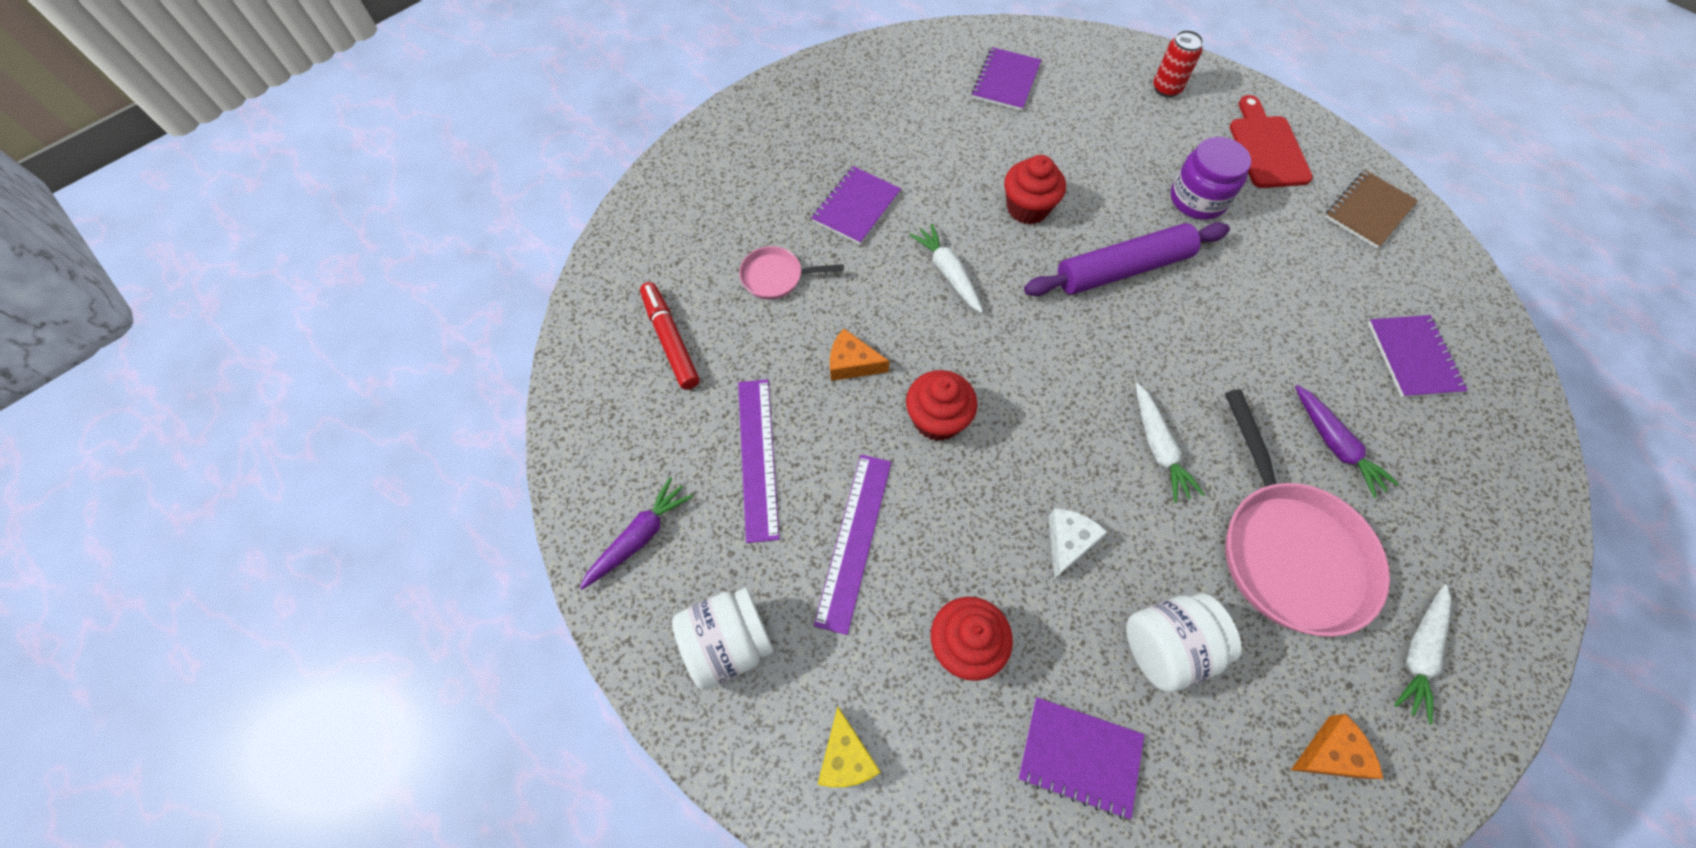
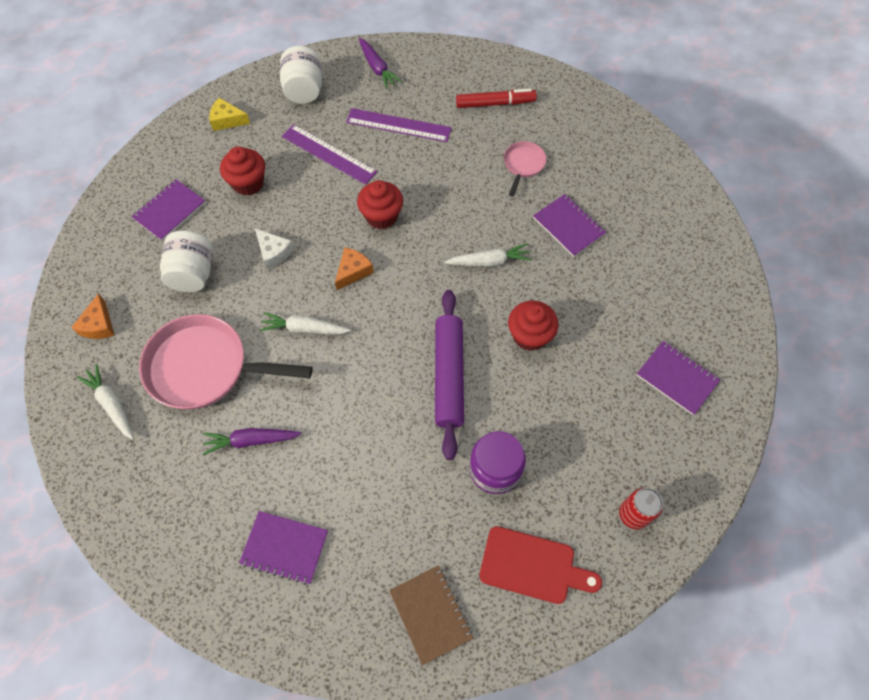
camera: 110 degrees right, 0 degrees up
(852, 363) = (440, 186): orange cheese -> orange cheese (353, 271)

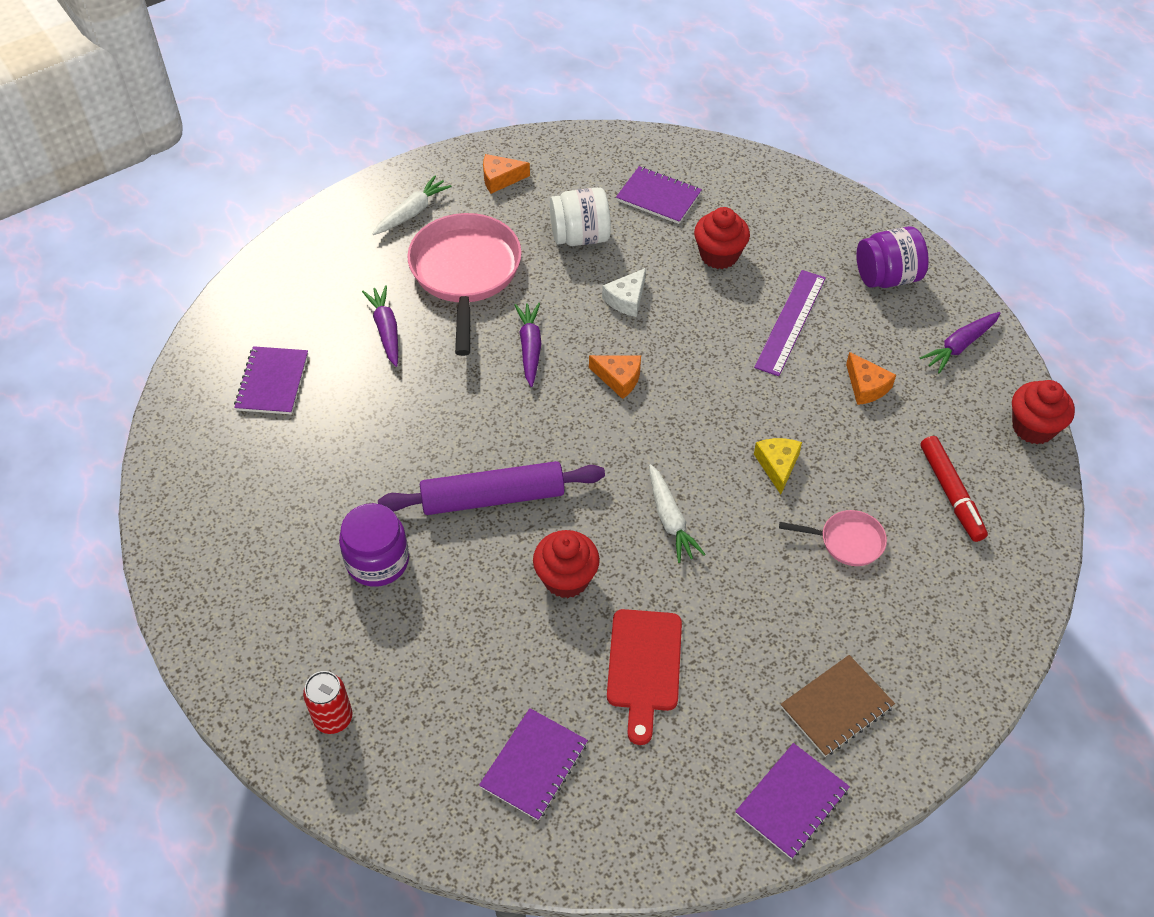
camera: 80 degrees right, 10 degrees down
(227, 120) = (808, 215): yellow cheese -> yellow cheese (777, 465)
(304, 90) = (887, 277): white jar -> purple jar
(304, 329) = (530, 348): white carrot -> purple carrot
(381, 216) = (709, 393): red cupcake -> red cupcake (1033, 427)
(398, 125) = (866, 386): purple ruler -> orange cheese
(430, 614) = (207, 520): brown notebook -> brown notebook (836, 707)
(532, 566) = (263, 612): red cutting board -> red cutting board (644, 667)
(568, 226) = (755, 609): purple notebook -> purple notebook (792, 801)

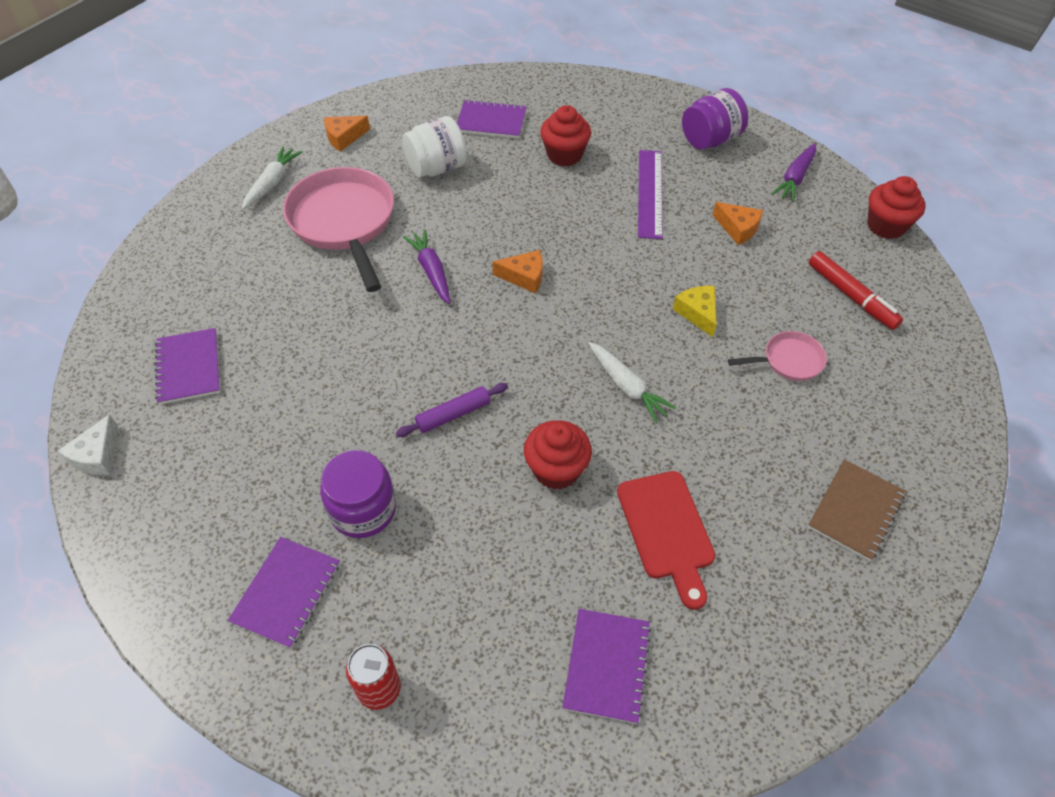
camera: 20 degrees left, 0 degrees up
(386, 330) = (287, 290): purple carrot -> none
(493, 497) = (453, 414): purple rolling pin -> purple rolling pin, size x0.54
(626, 299) = (501, 209): white cheese -> white cheese (97, 455)
(792, 801) = (863, 615): purple notebook -> purple notebook (286, 592)

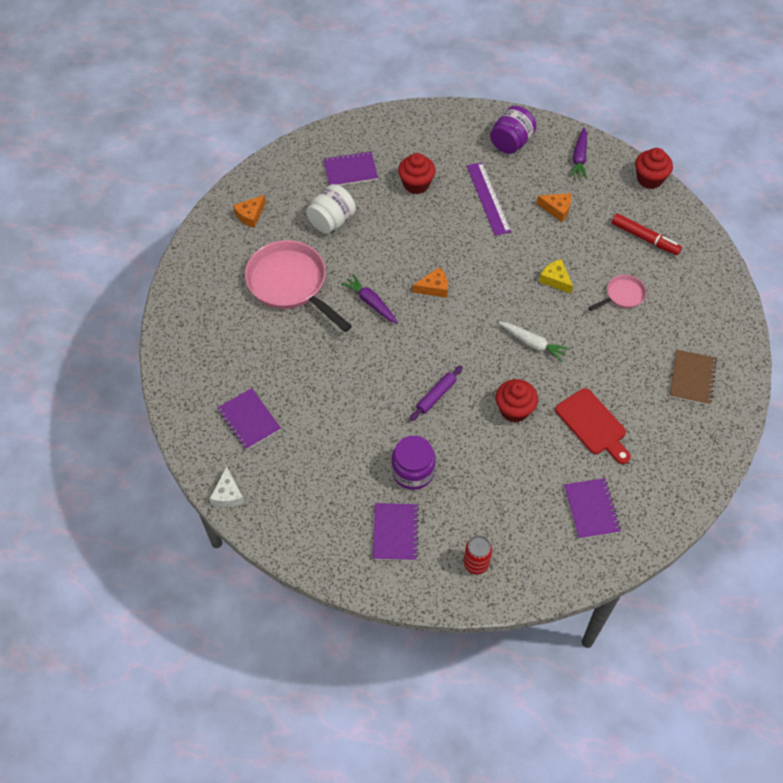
camera: 20 degrees left, 5 degrees up
(272, 183) = (220, 268): white carrot -> none

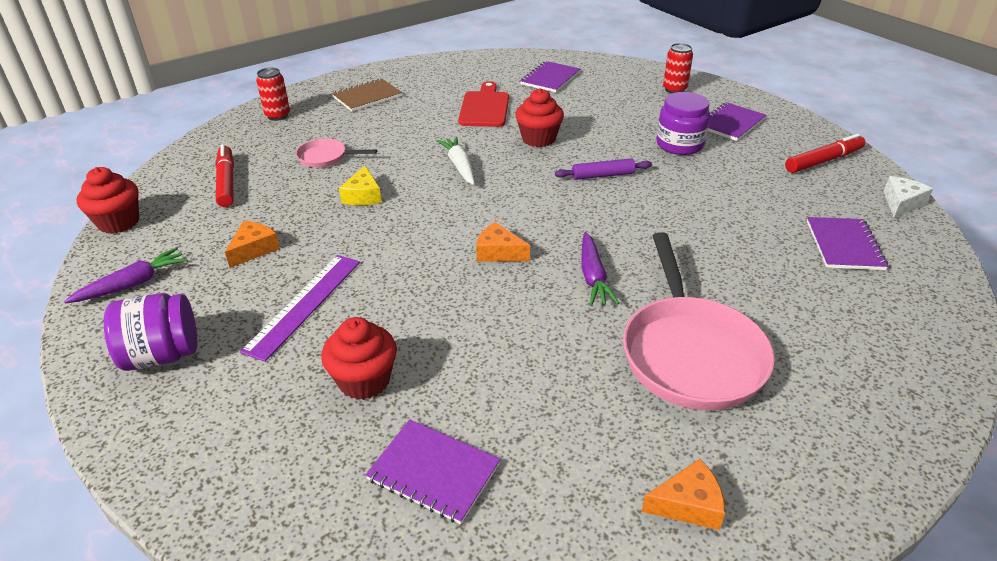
camera: 140 degrees left, 20 degrees down
(300, 519) = (823, 161): none -> red marker
(332, 221) = (549, 405): white jar -> none
(557, 209) = (254, 249): orange cheese -> orange cheese turned 60 degrees clockwise
(716, 313) = (278, 116): none -> red can

